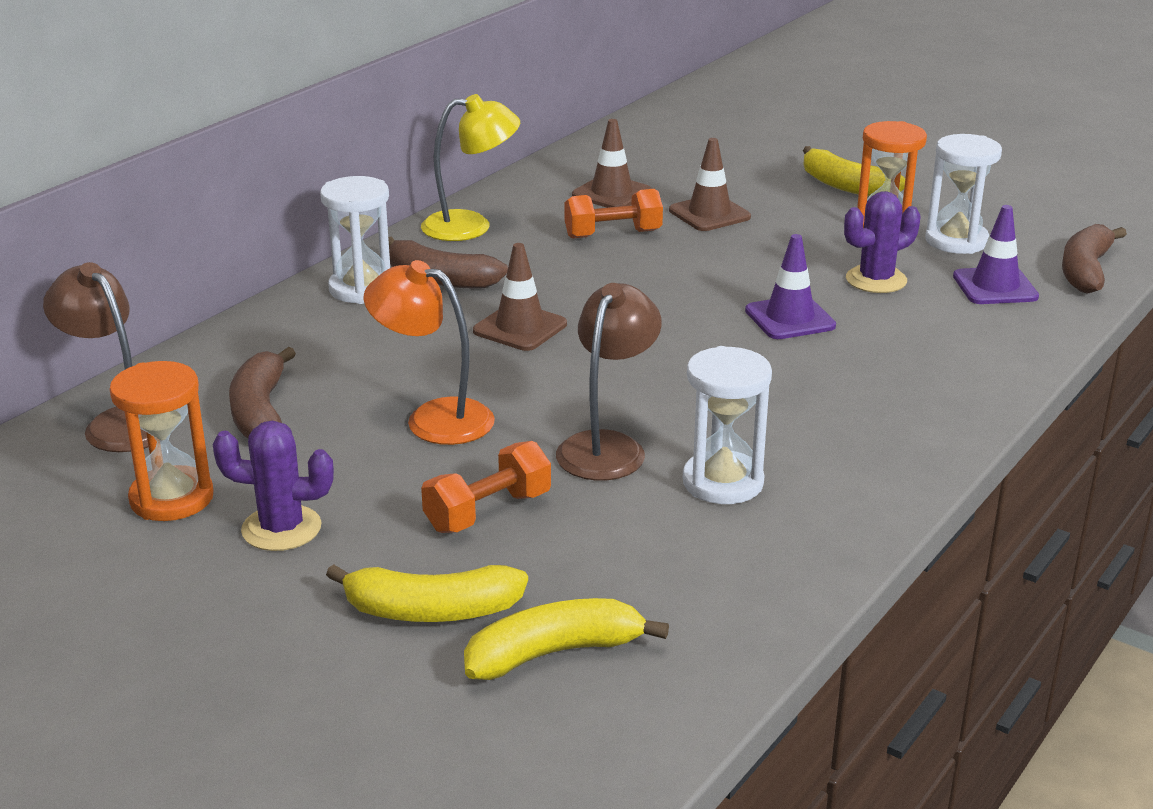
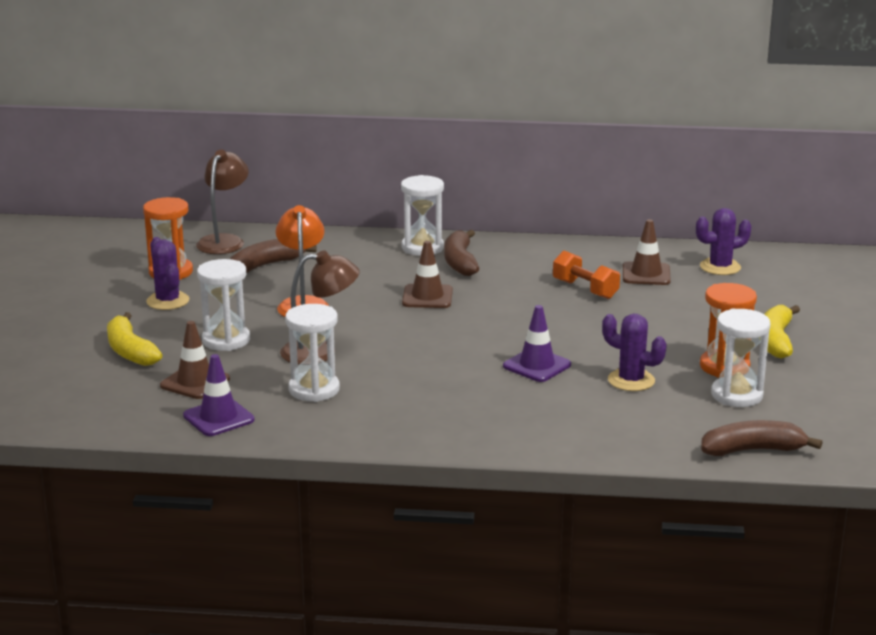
camera: 60 degrees right, 5 degrees down
(471, 226) = (539, 251): yellow lamp -> none
(488, 512) = (226, 340): orange dumbbell -> white hourglass
(554, 653) = (119, 386): yellow banana -> none
(639, 156) = (720, 267): none -> purple cactus
(709, 214) = (659, 309): brown traffic cone -> brown traffic cone (195, 382)
(995, 287) = (677, 421): purple traffic cone -> purple traffic cone (218, 418)

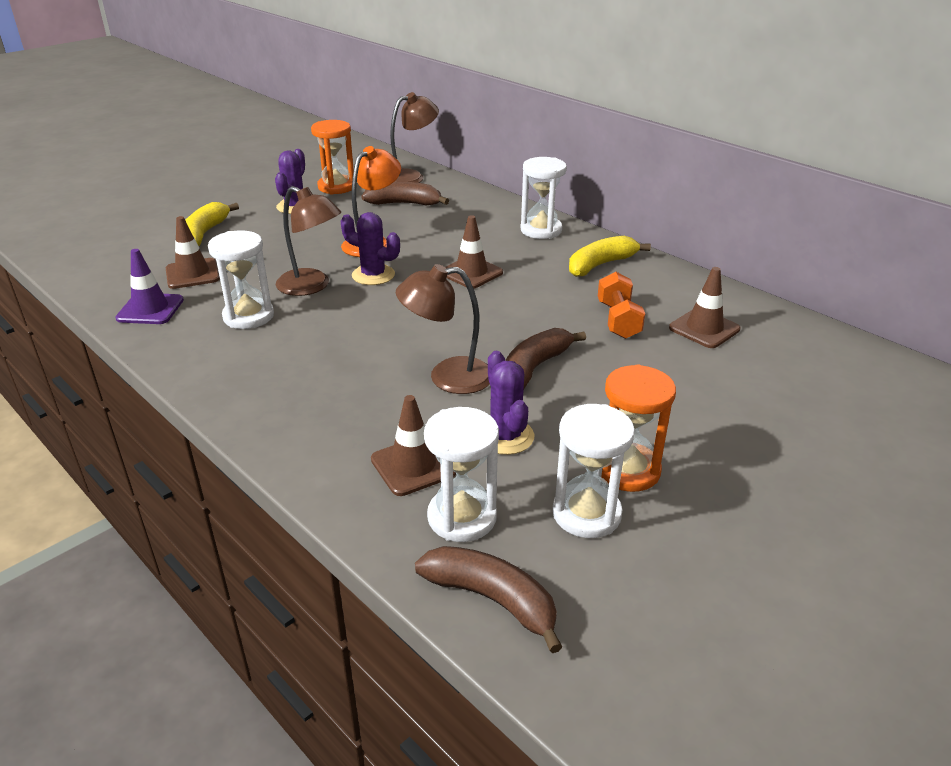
camera: 40 degrees right, 10 degrees up
(226, 340) = (272, 250): white hourglass -> white hourglass (462, 517)
(460, 262) = (550, 253): brown banana -> brown banana (534, 368)
(537, 365) = (447, 377): purple traffic cone -> brown lamp
(605, 417) = (413, 466): none -> brown traffic cone
(720, 267) = (798, 352): purple cactus -> purple cactus (373, 275)
(775, 340) = (737, 467): yellow banana -> yellow banana (600, 265)

